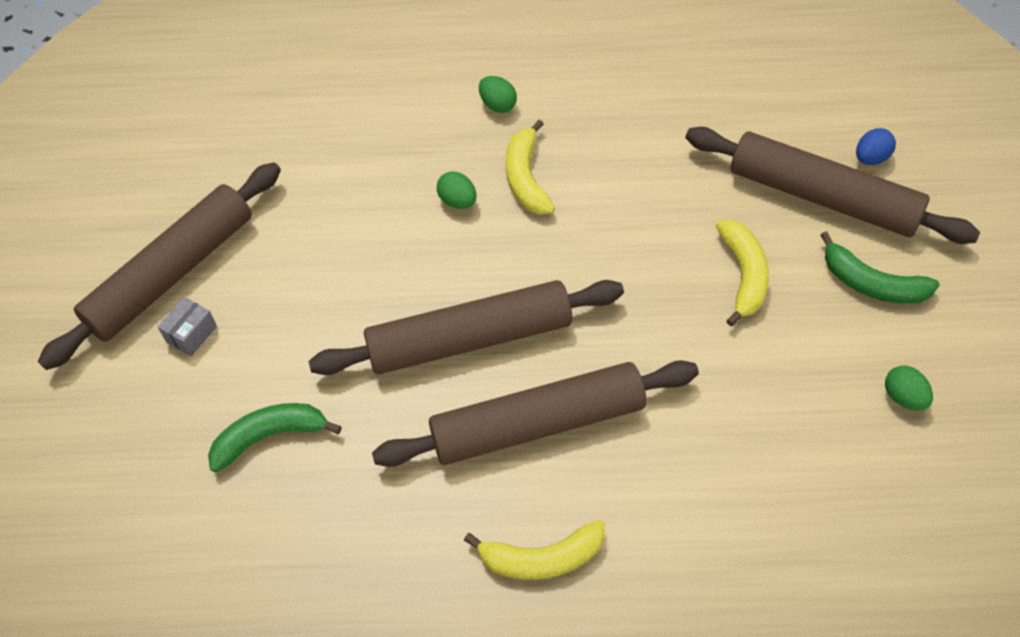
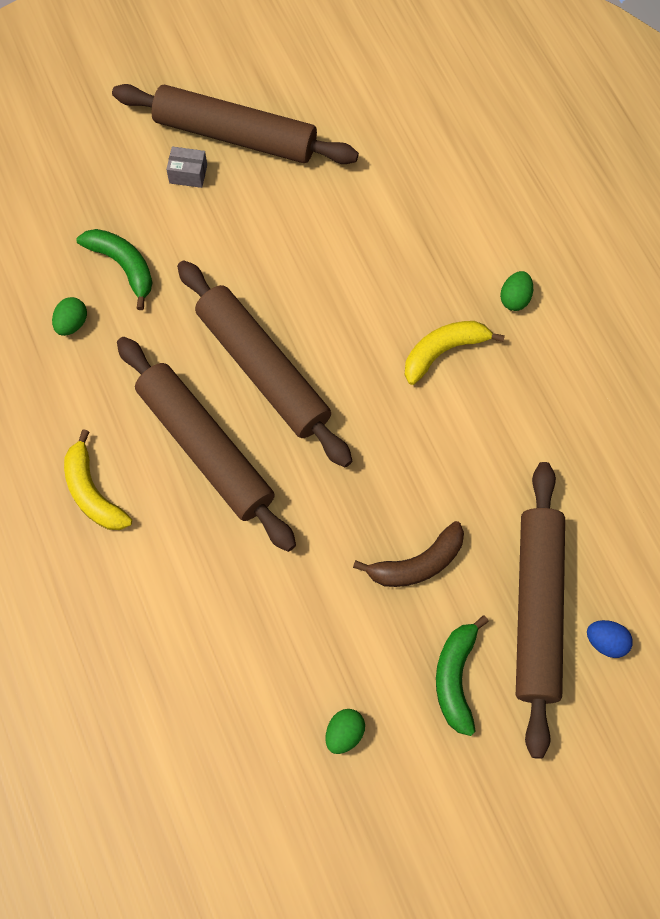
camera: 65 degrees right, 10 degrees up
(458, 201) = (395, 308): green egg -> green egg (72, 324)
(743, 275) = (417, 564): yellow banana -> brown banana

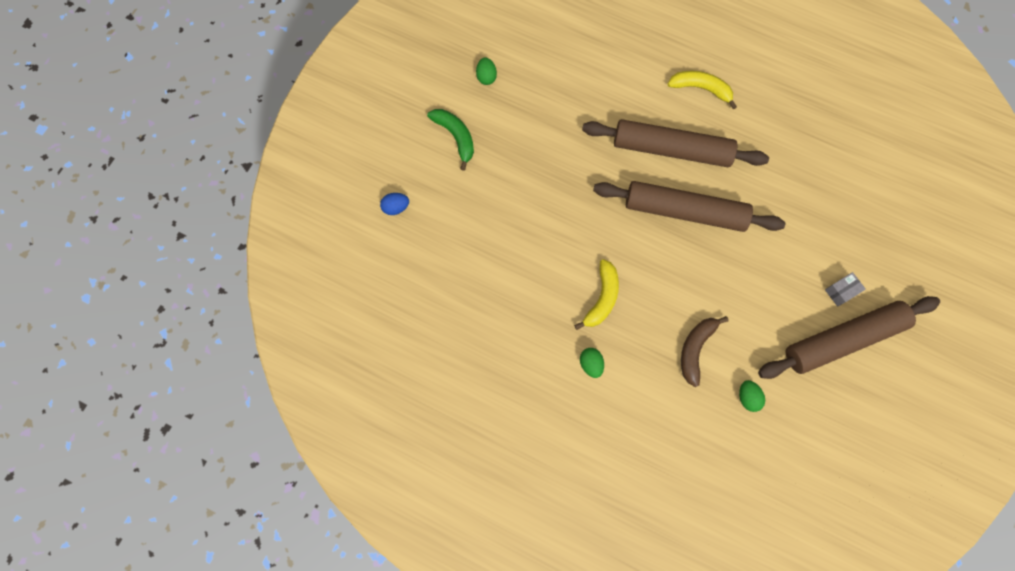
camera: 140 degrees right, 5 degrees up
(72, 324) = (802, 158): green egg -> green egg (747, 397)
(123, 266) = (813, 209): green banana -> none
(417, 564) = (518, 175): brown banana -> brown banana (695, 349)
(537, 609) = (442, 198): brown rolling pin -> none

